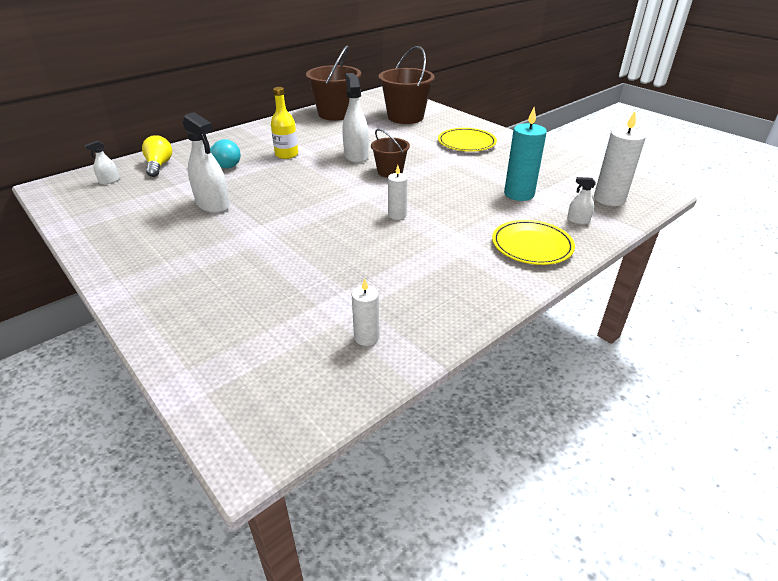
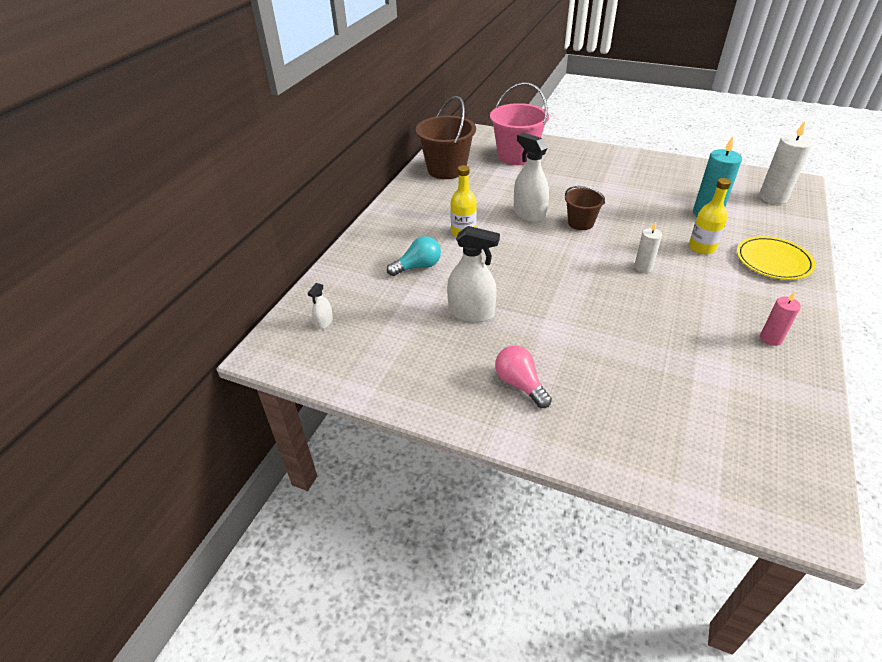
camera: 25 degrees left, 5 degrees up
(159, 166) = (352, 286): yellow light bulb -> none
(175, 259) = (520, 384): none -> pink light bulb
(366, 337) = (765, 391): white candle -> none
(405, 117) = (516, 156): brown bucket -> pink bucket
(435, 301) = (770, 338): none -> pink candle
(466, 143) = (604, 171): yellow plate -> none
(474, 216) = (701, 247): none -> yellow bottle
(578, 220) = (776, 225): white spray bottle -> none

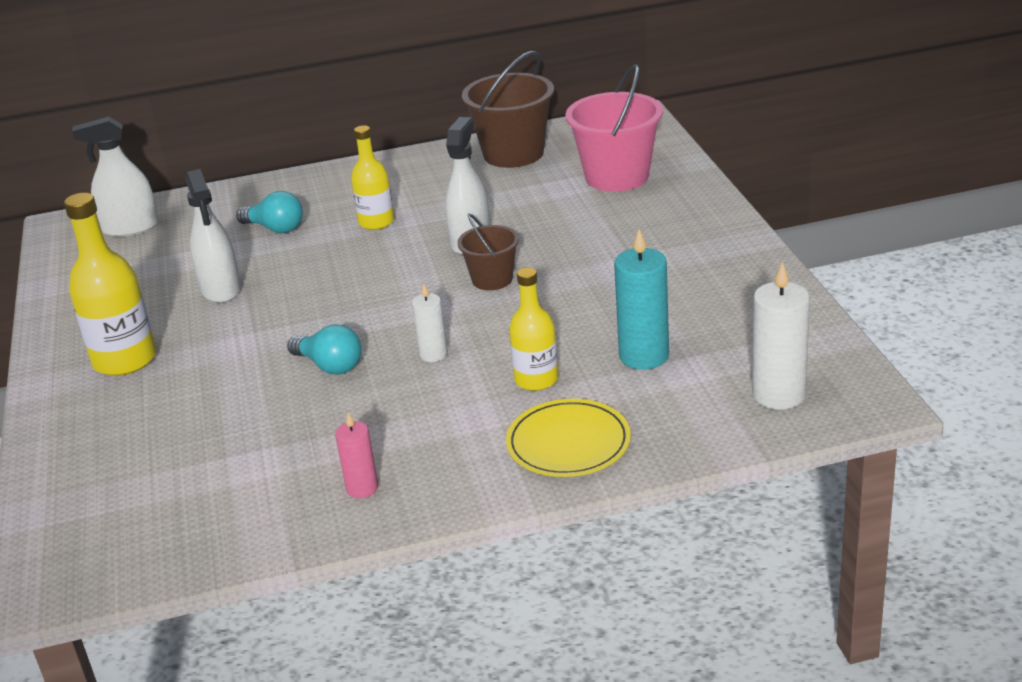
camera: 55 degrees right, 10 degrees down
(324, 322) = (130, 228): white spray bottle -> white spray bottle, size x2.04
(520, 384) = (125, 360): pink light bulb -> yellow bottle
(619, 304) = (330, 366): none -> turquoise light bulb

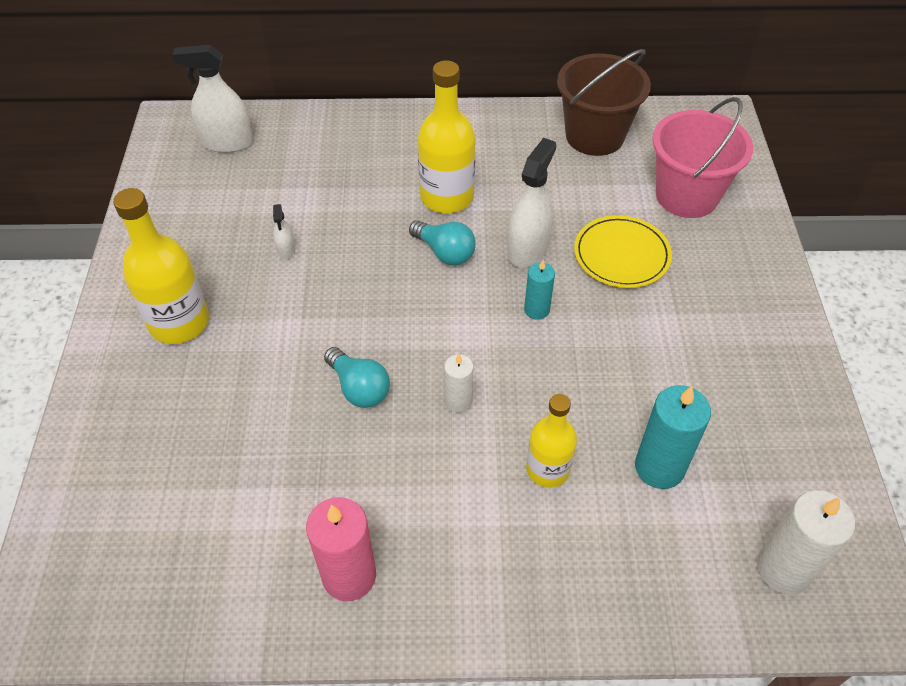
camera: 10 degrees right, 20 degrees up
(221, 289) = (286, 250): white spray bottle -> white spray bottle, size x0.49
(275, 228) = (353, 180): turquoise light bulb -> turquoise light bulb (445, 252)
(362, 488) = (349, 575): pink candle -> pink candle, size x1.71
(376, 222) = (447, 197): yellow bottle -> yellow bottle, size x1.55
(492, 279) = (536, 310): brown bucket -> turquoise candle
(568, 443) = (559, 574): yellow plate -> yellow plate (621, 255)

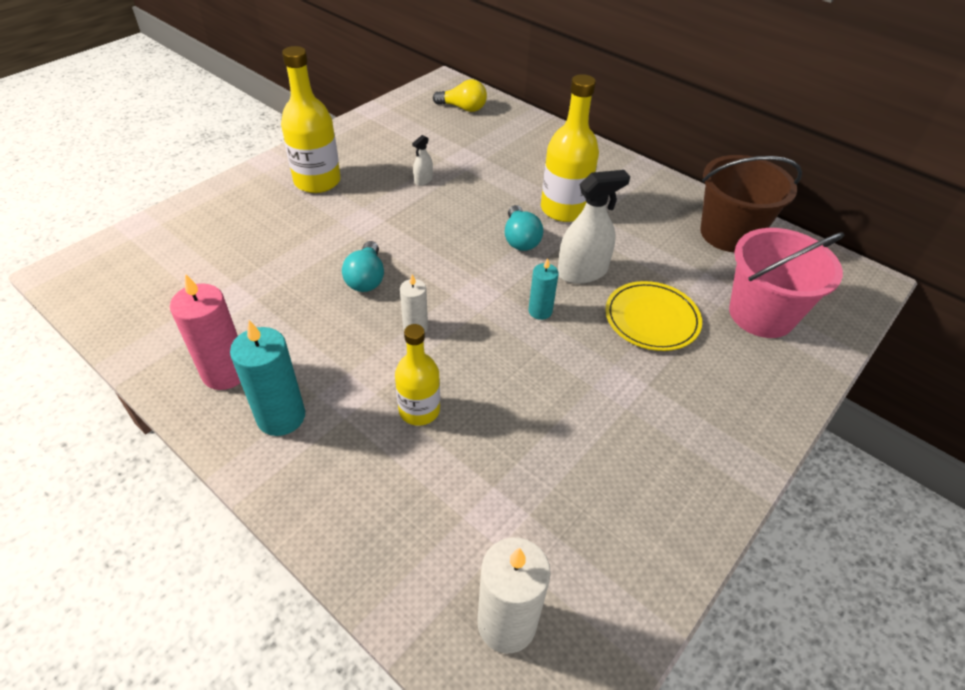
camera: 40 degrees right, 5 degrees down
(227, 142) = (463, 108): white spray bottle -> yellow light bulb
(659, 467) = (500, 472): turquoise candle -> turquoise candle (281, 416)

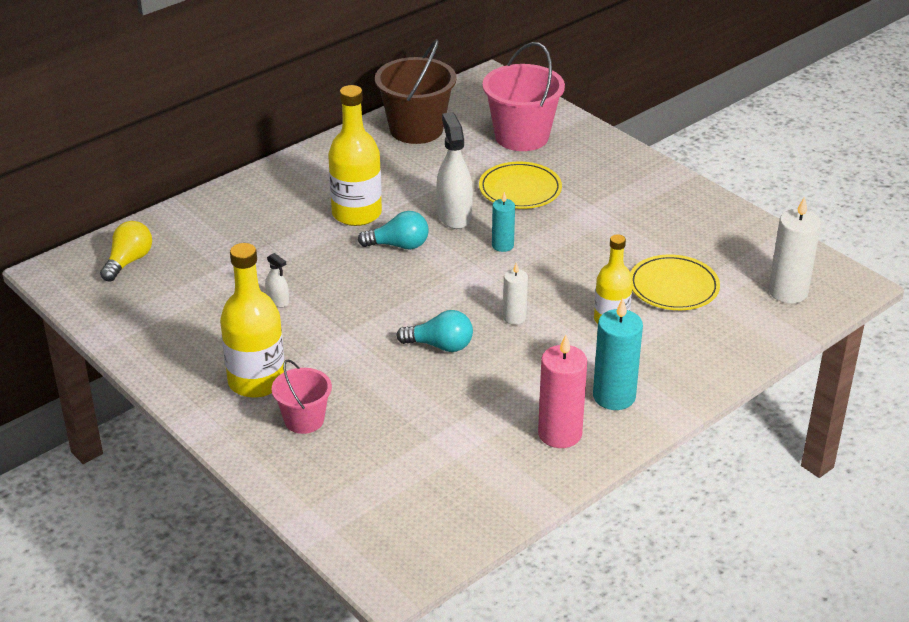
camera: 80 degrees left, 10 degrees down
(267, 209) = (304, 420): none -> pink bucket
(494, 473) = (673, 287): none -> yellow plate

